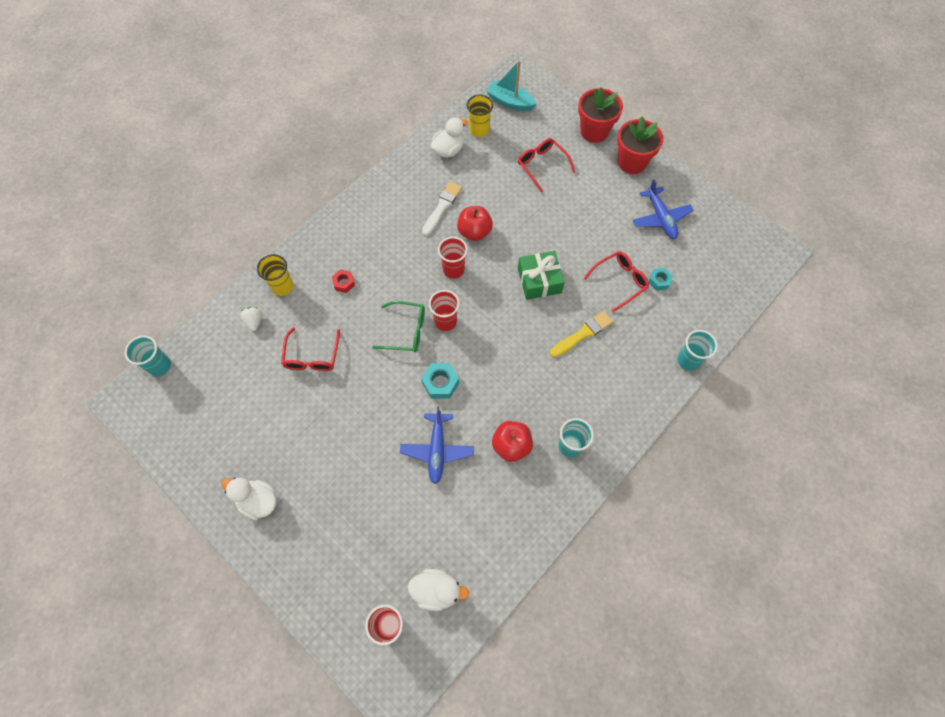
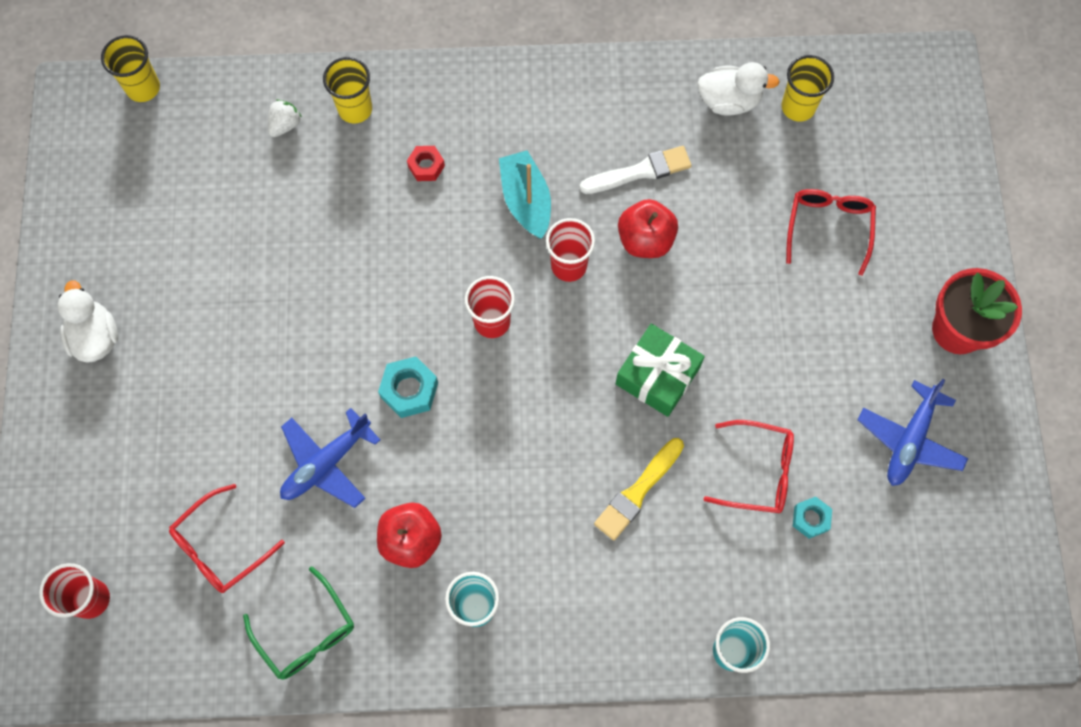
camera: 45 degrees right, 5 degrees up
(160, 366) = (143, 88): turquoise cup -> yellow cup
(312, 356) = (304, 224): red glasses -> red glasses (220, 547)
(406, 331) = (436, 291): green glasses -> green glasses (306, 633)
(437, 590) = (170, 614): white duck -> none
(510, 102) = (883, 101): turquoise boat -> turquoise boat (526, 200)
(583, 333) = (638, 491): yellow brush -> yellow brush turned 120 degrees clockwise
(594, 131) = (954, 241): red flower pot -> none

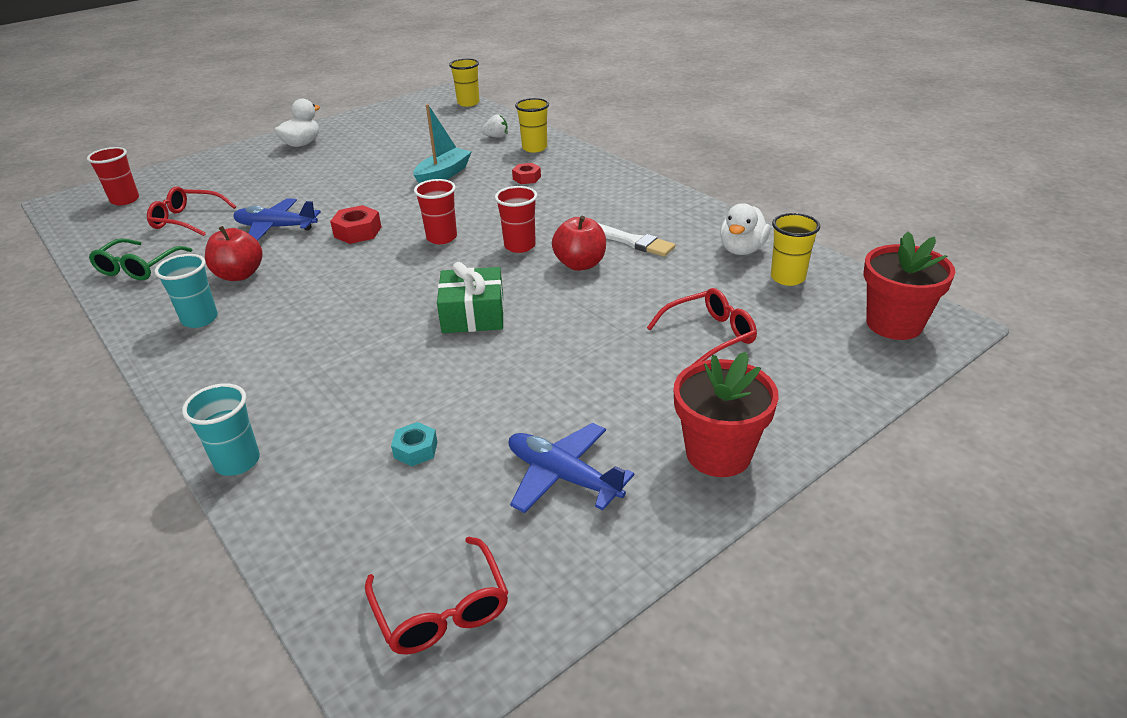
camera: 55 degrees right, 35 degrees down
(409, 390) = (358, 232): turquoise nut -> red nut
(526, 200) = (548, 214): turquoise boat -> turquoise boat (443, 175)
(638, 491) = (360, 347): yellow brush -> none
(729, 101) = (742, 250): white duck -> white duck turned 60 degrees clockwise
(758, 471) = (436, 399): red glasses -> red glasses (442, 610)
(910, 440) = (563, 477): blue plane -> blue plane turned 45 degrees clockwise
(913, 96) = (894, 324): none -> red flower pot

